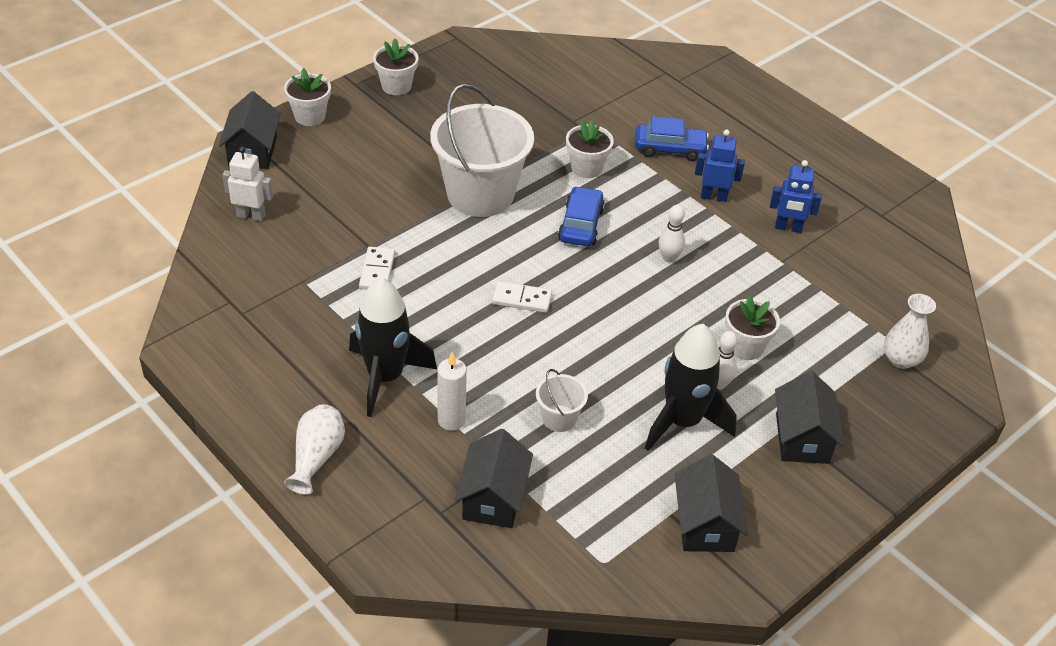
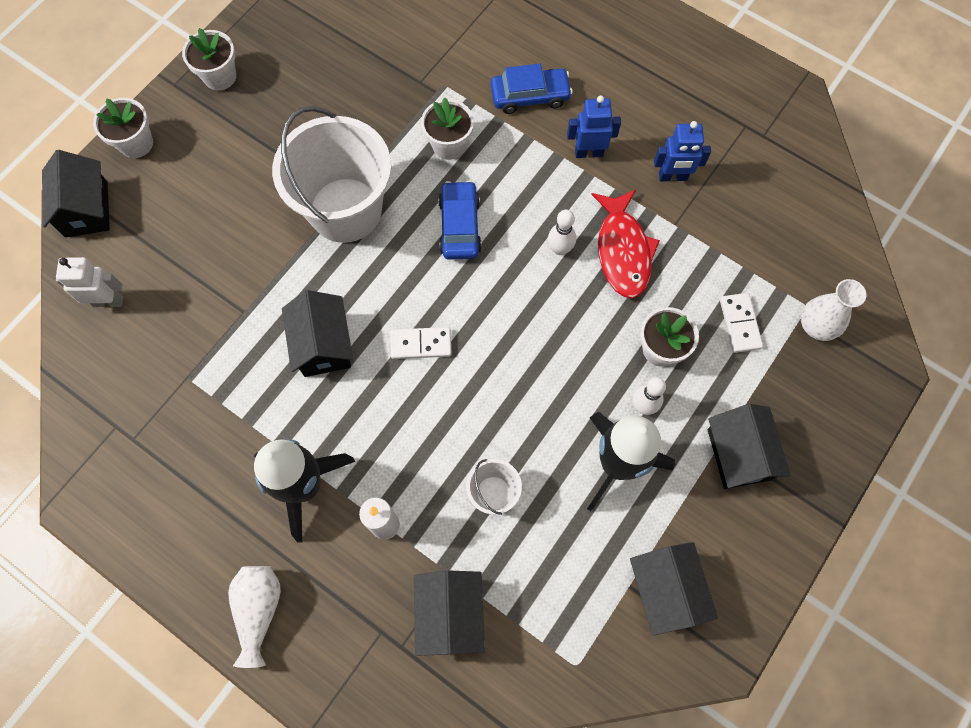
camera: 10 degrees left, 25 degrees up
(377, 271) = (261, 344): white domino -> white domino (739, 324)
(432, 282) = (323, 345): none -> black house
(727, 271) = (623, 251): none -> red fish

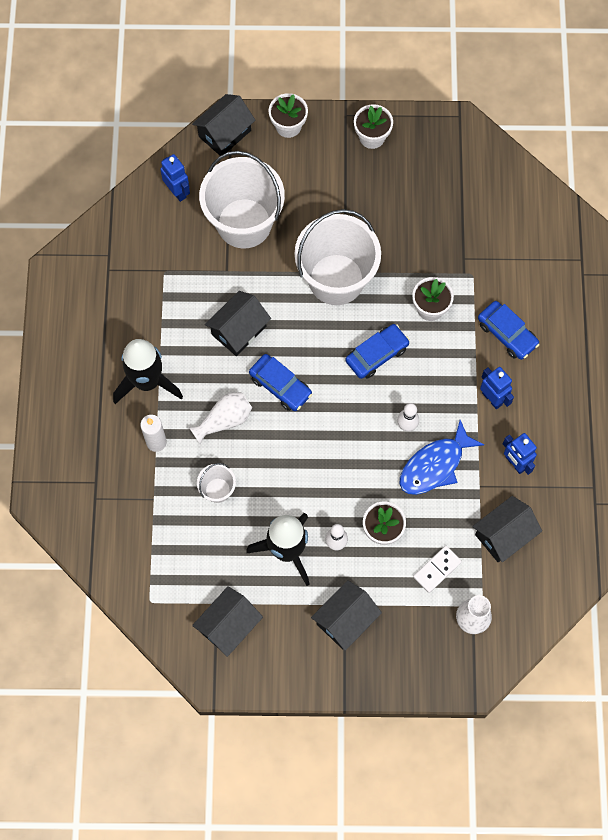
camera: 55 degrees right, 0 degrees up
(108, 301) = (177, 191): white robot -> blue robot
(205, 257) = (244, 223): none -> white bucket
(259, 610) = (62, 408): white vase -> white vase (224, 420)
(421, 344) = (280, 386): white domino -> blue car
(450, 614) = (131, 513): black house -> black house (504, 535)
(623, 251) = (435, 465): red fish -> blue fish

